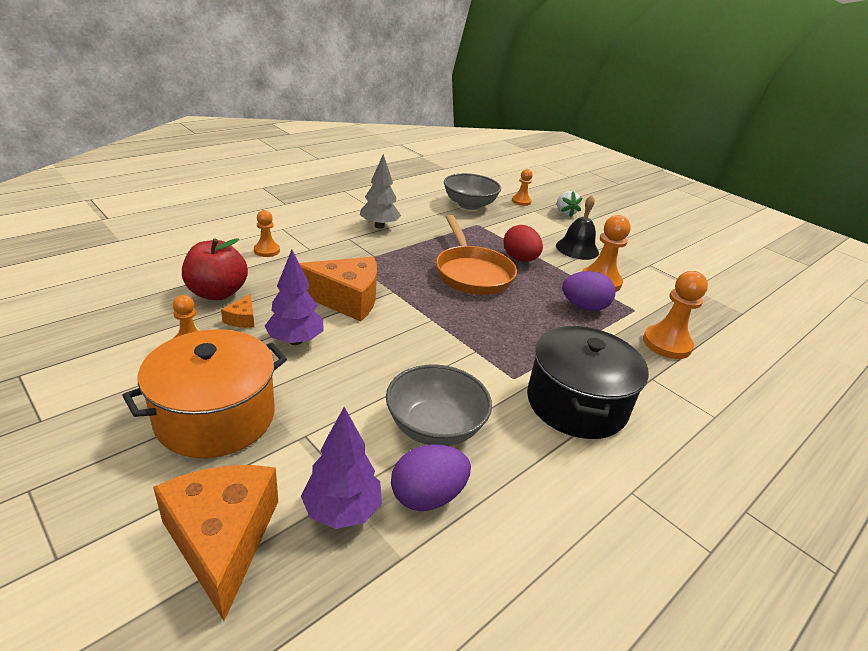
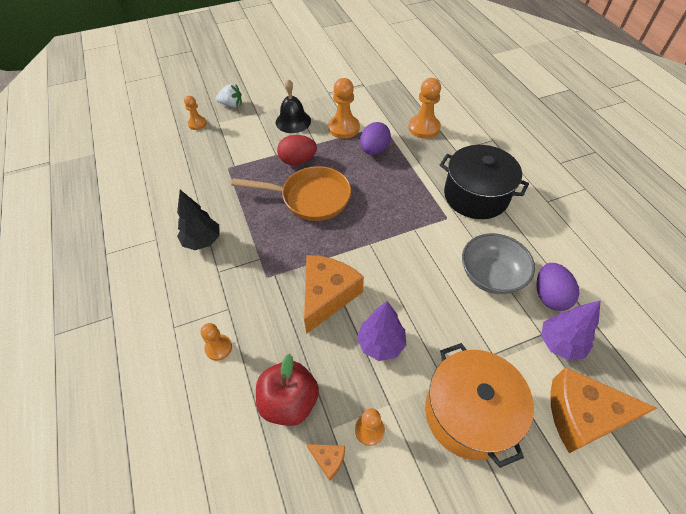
camera: 65 degrees left, 20 degrees up
(242, 319) = (340, 383): orange cheese -> orange cheese (328, 459)
(379, 226) = (202, 241): grey tree -> black tree
(469, 205) = (187, 161): grey bowl -> none

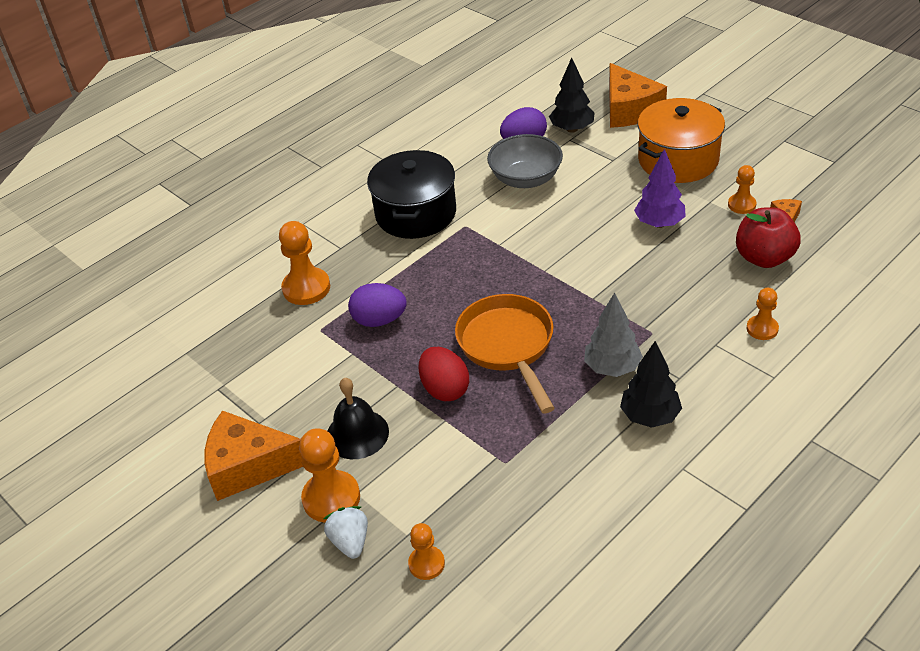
camera: 110 degrees left, 10 degrees down
(254, 240) = (612, 368): none -> grey tree
(327, 295) = (637, 276): orange cheese -> orange cheese (248, 466)
(344, 128) = (345, 368): orange pawn -> orange pawn (331, 498)
(560, 344) = (572, 129): purple tree -> black tree

